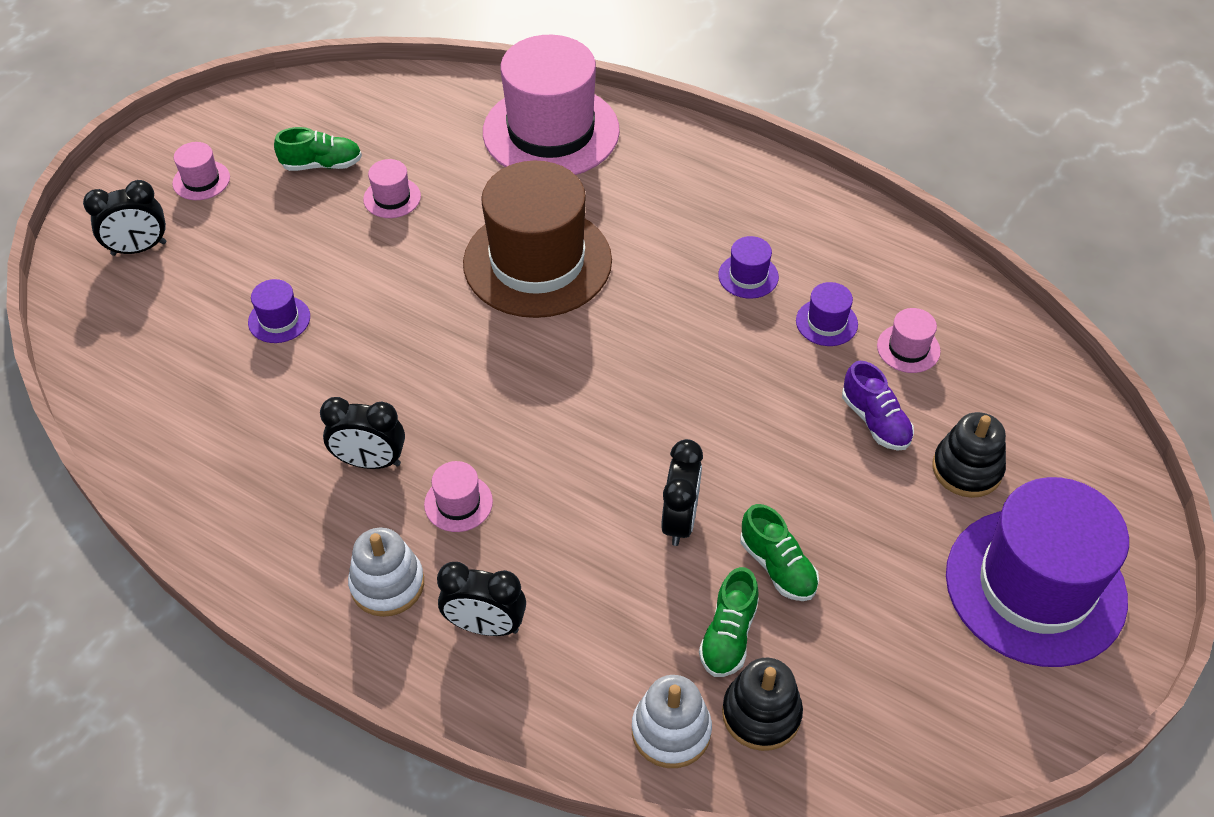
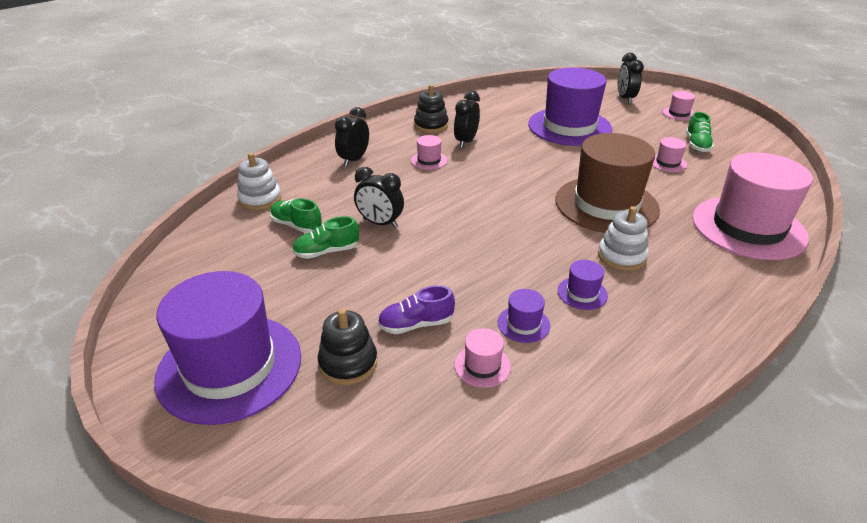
camera: 105 degrees right, 15 degrees down
(279, 319) = (569, 127): purple hat -> purple hat, size x2.49
(387, 584) = (392, 140): white stacking toy -> white stacking toy (621, 256)
(761, 714) = (245, 227): black stacking toy -> black stacking toy (431, 125)

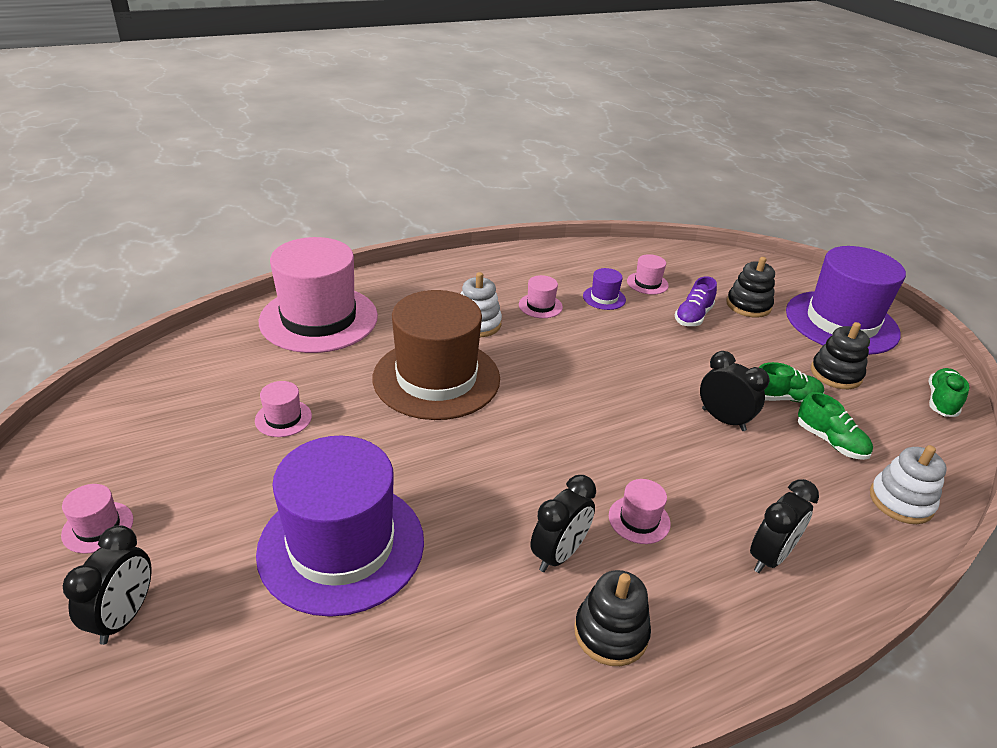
camera: 165 degrees left, 0 degrees up
(268, 288) = (836, 374): none -> black stacking toy
(416, 324) = (693, 316): purple shoe -> purple shoe turned 120 degrees clockwise
(582, 293) = (540, 306): purple hat -> pink hat
(697, 145) = (191, 440): green shoe -> green shoe (941, 401)

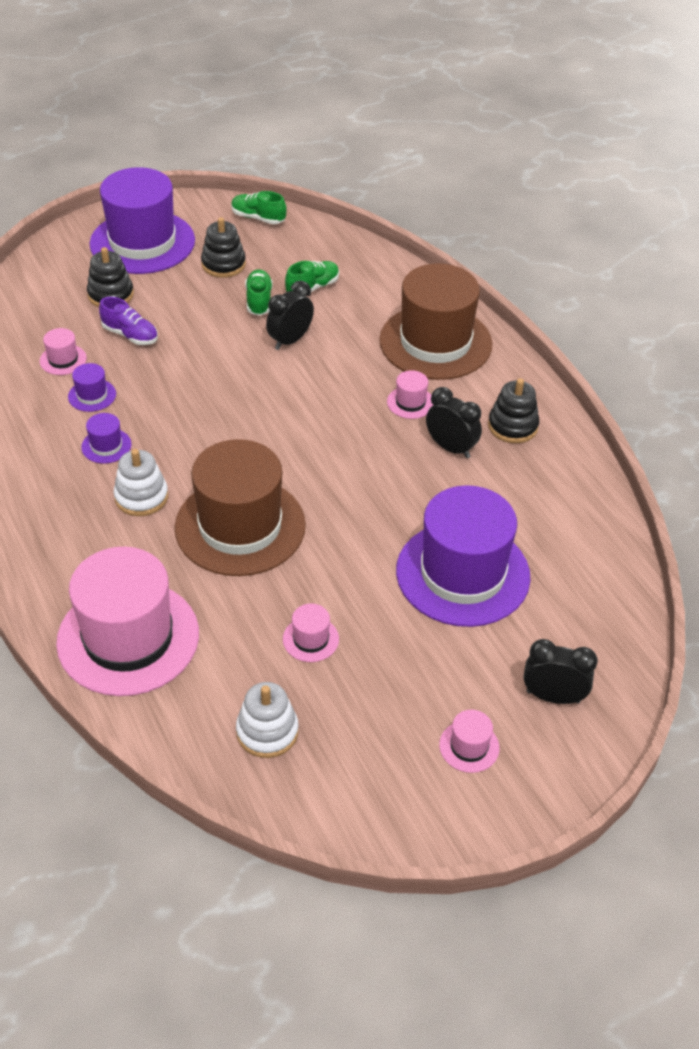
camera: 90 degrees left, 10 degrees up
(540, 306) = (106, 446): pink hat -> purple hat
(769, 556) = (435, 342): black clock -> brown hat
(901, 501) = (374, 269): white stacking toy -> white stacking toy (267, 731)

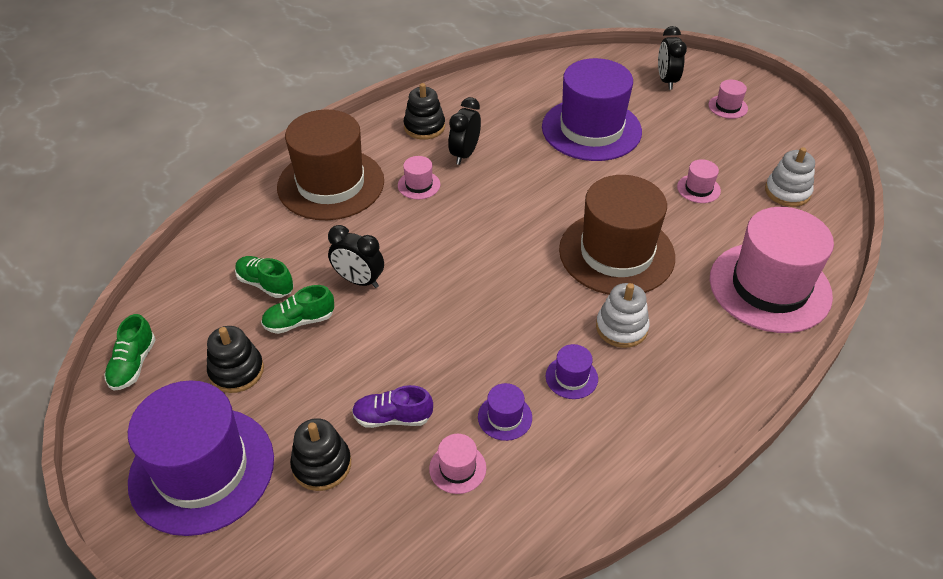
camera: 105 degrees left, 0 degrees up
(130, 335) = (392, 417): purple shoe -> purple shoe turned 105 degrees counterclockwise

